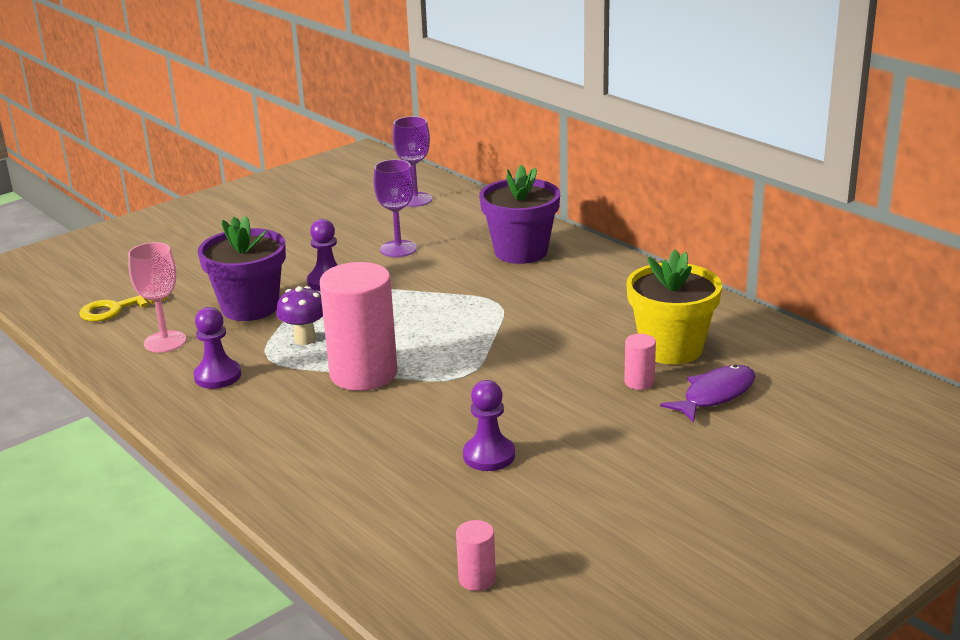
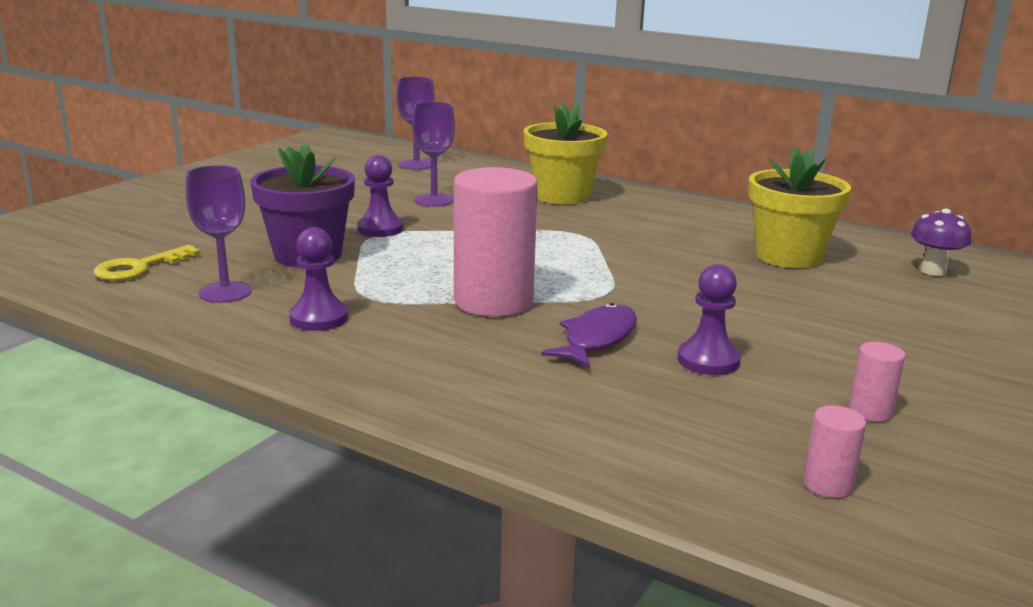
camera: 20 degrees left, 5 degrees down
(165, 342) = (225, 292): pink goblet -> purple goblet
(305, 339) = (397, 277): purple mushroom -> purple mushroom (933, 271)
(521, 252) = (562, 196): purple flower pot -> yellow flower pot
(639, 382) = (789, 284): pink cylinder -> pink cylinder (870, 411)
(715, 395) = (872, 288): purple fish -> purple fish (597, 339)

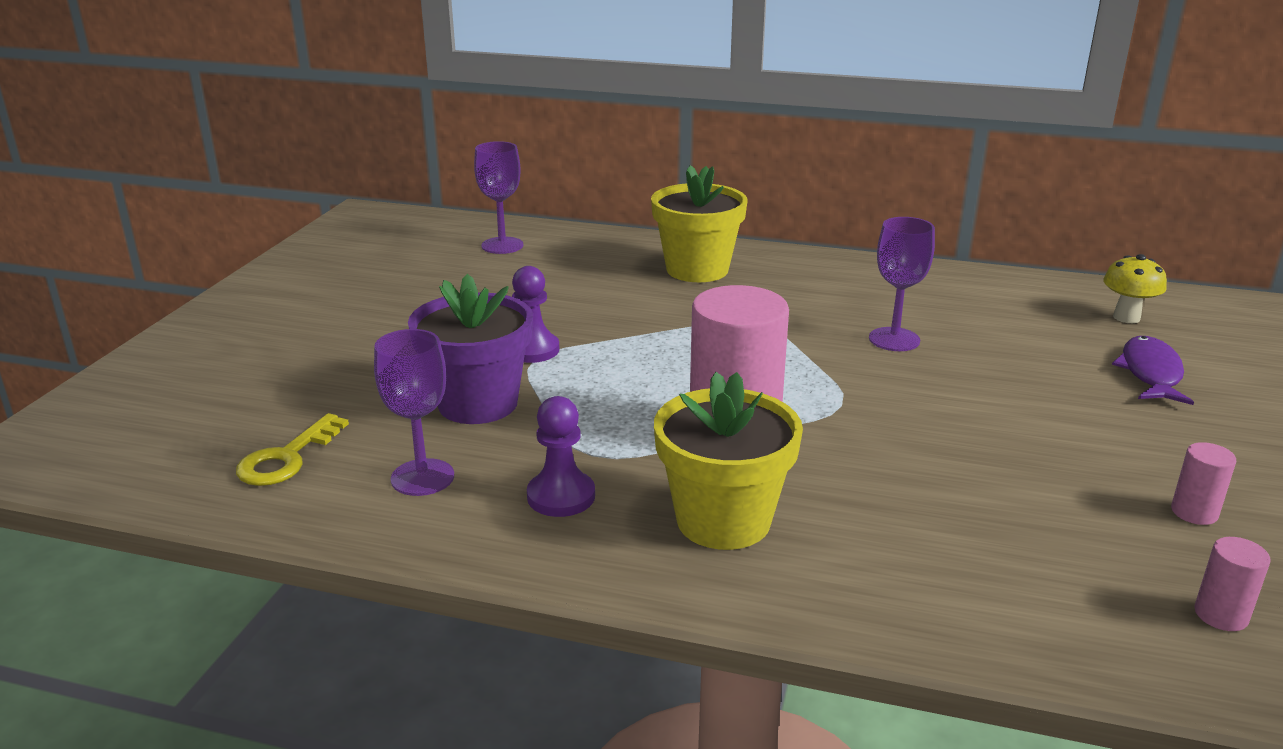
camera: 15 degrees left, 5 degrees up
(434, 200) = (561, 297): purple goblet -> purple goblet (894, 339)
(597, 339) = (877, 468): purple fish -> purple fish (1150, 373)
(708, 360) = (1004, 476): purple pawn -> none
(788, 256) = (982, 320): yellow flower pot -> yellow flower pot (723, 520)
(933, 271) = (1126, 317): purple mushroom -> yellow mushroom

